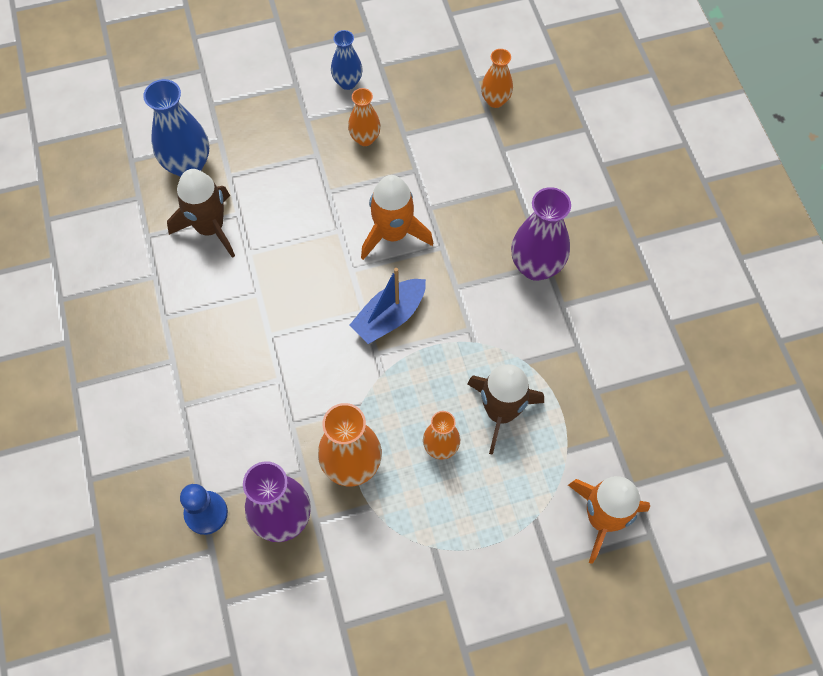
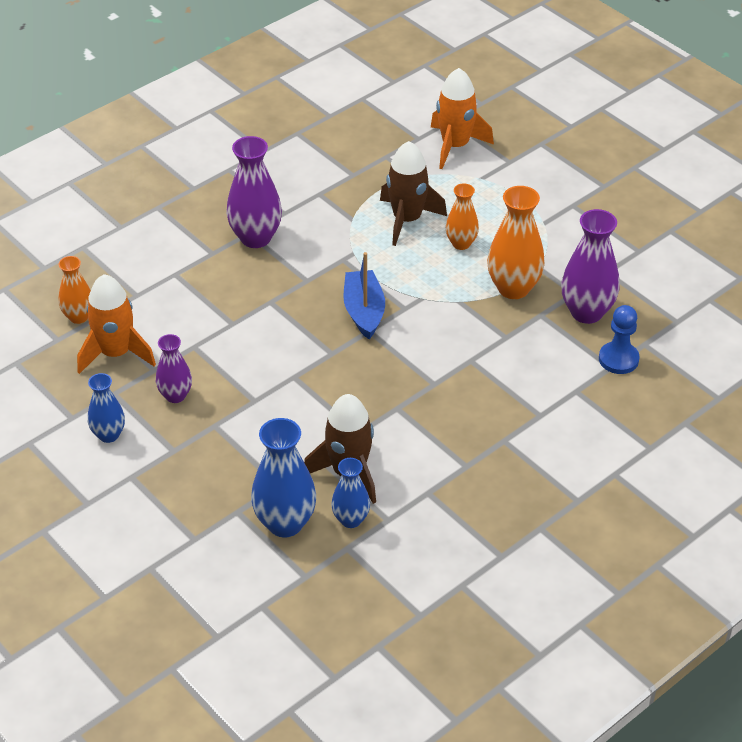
camera: 115 degrees left, 20 degrees down
(163, 210) = (351, 519): none -> blue vase
(365, 138) = (175, 395): orange vase -> purple vase
(389, 317) = (364, 311): blue boat -> blue boat turned 120 degrees counterclockwise
(393, 233) = (276, 338): orange rocket -> orange rocket (115, 353)

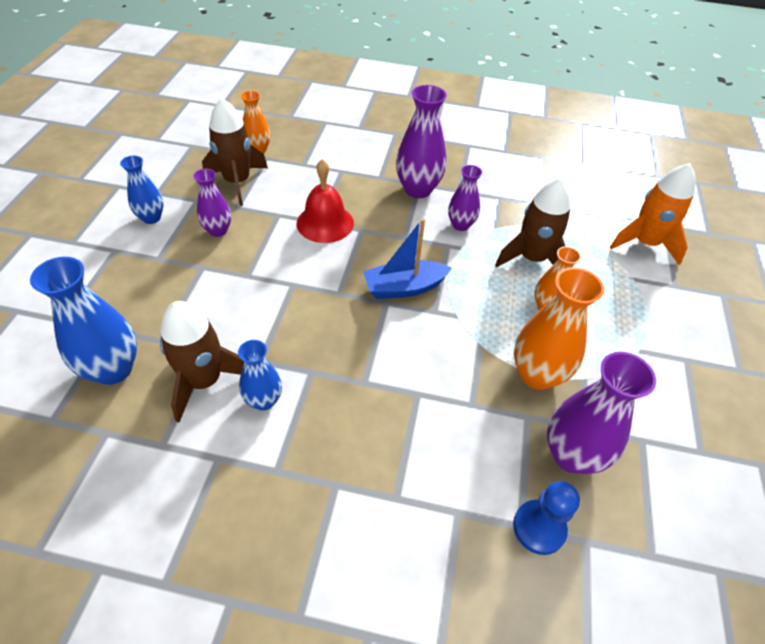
camera: 50 degrees right, 5 degrees up
(115, 353) = (237, 182): orange rocket -> brown rocket
(238, 320) = (325, 223): none -> red bell
(328, 237) = (460, 225): none -> purple vase
(351, 519) = (144, 415): blue vase -> blue vase (264, 400)
(364, 311) = (404, 287): blue boat -> blue boat turned 150 degrees counterclockwise

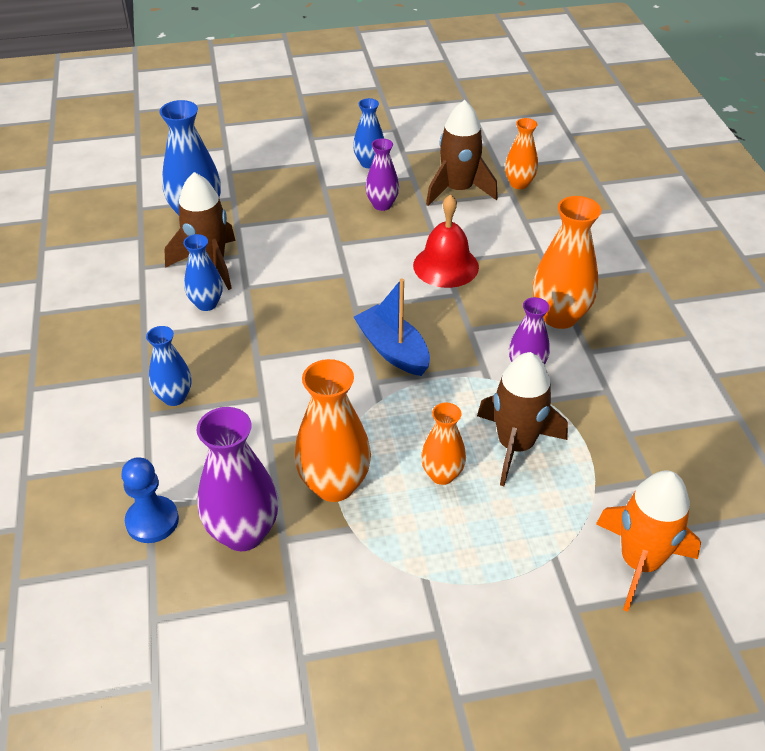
camera: 70 degrees right, 5 degrees down
(384, 466) = (174, 397): none -> blue vase
(418, 189) = (559, 316): purple vase -> orange vase

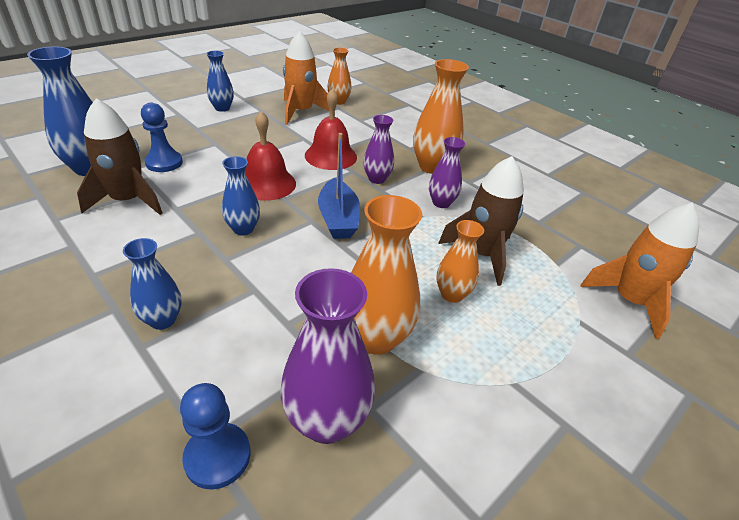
camera: 35 degrees left, 5 degrees down
(206, 304) = (145, 231): blue vase -> blue vase (243, 229)
(265, 227) = (164, 163): none -> blue pawn
(349, 283) = (266, 184): none -> red bell
(382, 205) = (252, 130): purple vase -> purple vase (377, 179)
(393, 350) = (338, 219): blue boat -> blue boat turned 120 degrees counterclockwise
(458, 190) = (301, 112): brown rocket -> orange rocket

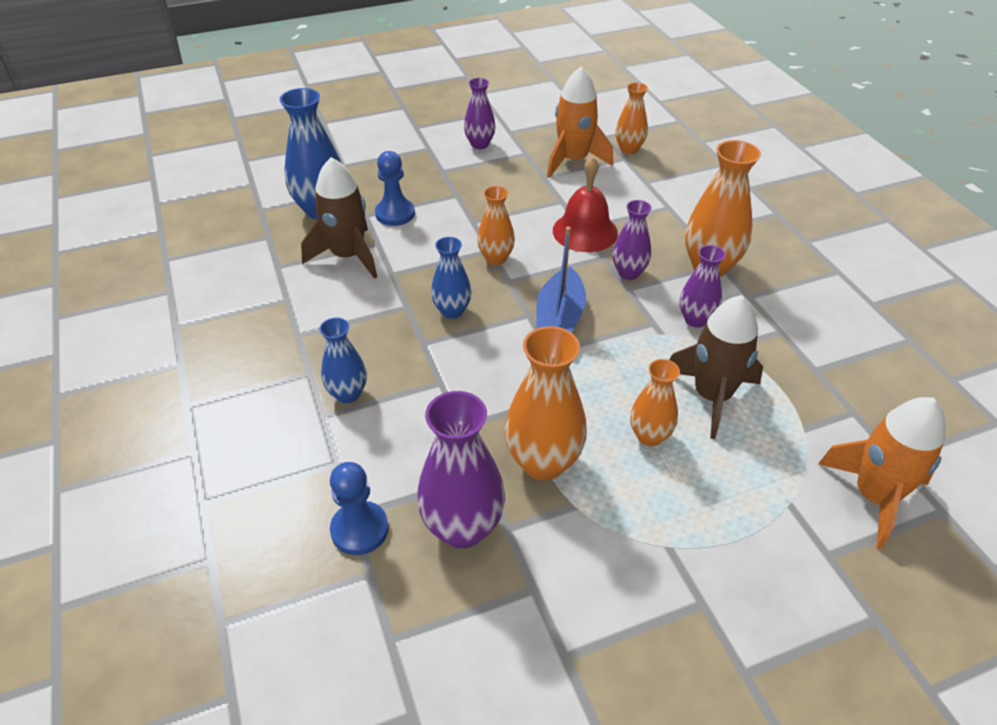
camera: 25 degrees right, 5 degrees up
(222, 108) = (480, 144): blue vase -> purple vase
(266, 184) = (496, 258): red bell -> orange vase

